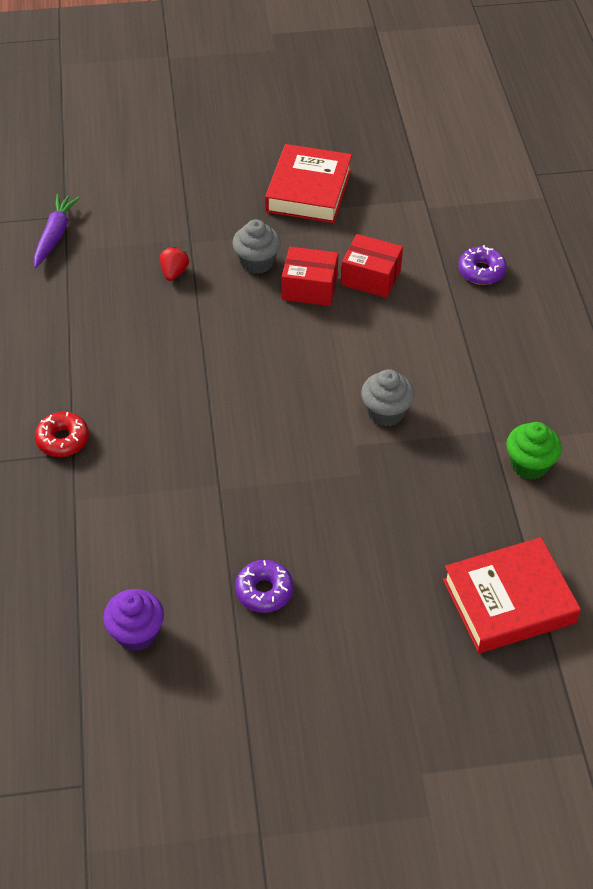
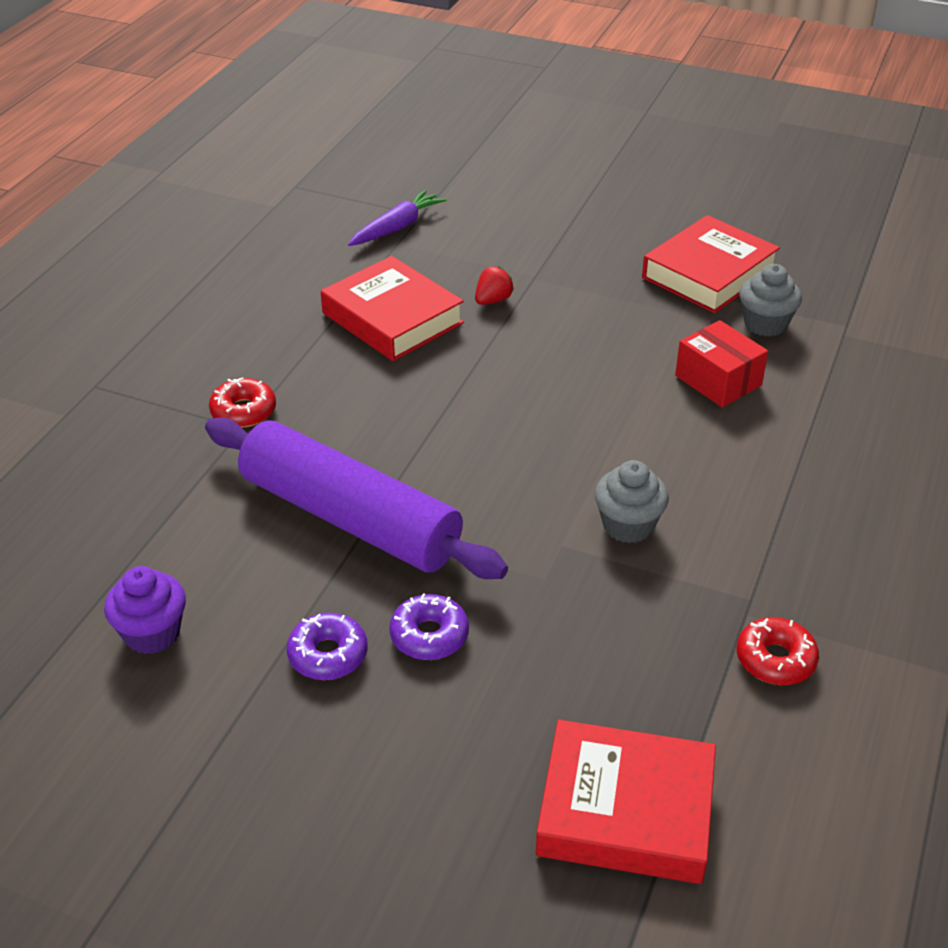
camera: 30 degrees right, 10 degrees down
(112, 317) = (392, 318): none -> red book
(204, 488) = (350, 518): none -> purple rolling pin
(257, 262) = (593, 321): grey cupcake -> grey cupcake (765, 324)
(309, 288) = (635, 366): red box -> none
(481, 271) = (867, 422): purple donut -> purple donut (429, 635)
(529, 464) = (775, 659): green cupcake -> red donut

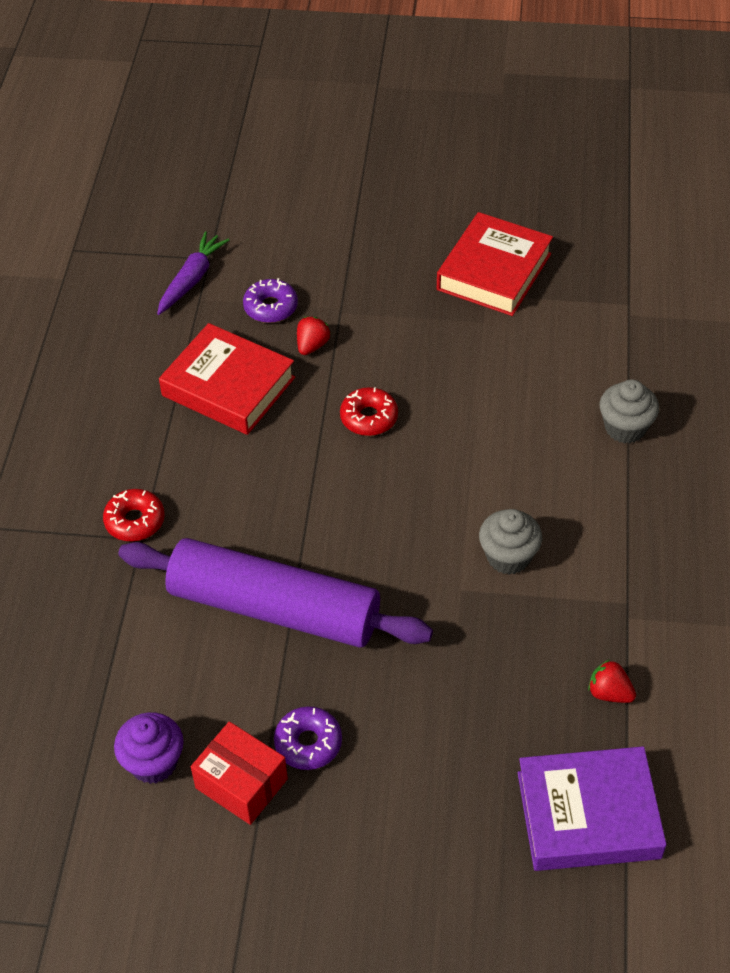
camera: 15 degrees left, 10 degrees up
(429, 635) = (384, 703): purple donut -> purple donut (271, 307)
(625, 811) = (588, 815): red book -> purple book
(697, 686) = (609, 693): none -> red strawberry
(718, 380) = (537, 389): red box -> red box (241, 783)
(765, 324) = (559, 318): grey cupcake -> grey cupcake (625, 428)
(775, 659) = (661, 653): red donut -> red donut (369, 418)

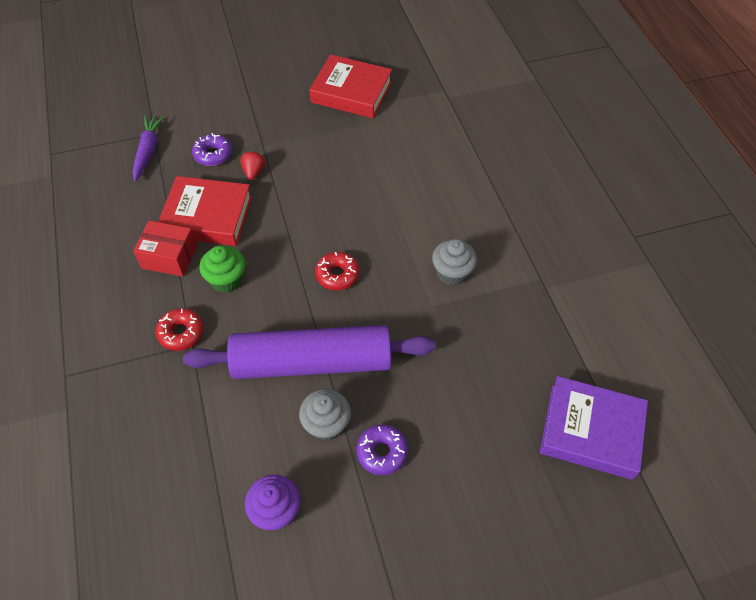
camera: 25 degrees left, 5 degrees up
(216, 474) = (226, 280): none -> green cupcake
(241, 783) = (348, 501): red box -> red box (169, 257)
(369, 418) = (315, 209): red donut -> red donut (337, 275)
(494, 272) = (351, 92): red book -> red book turned 75 degrees counterclockwise
(588, 815) = (591, 431): purple book -> purple book turned 45 degrees clockwise
(609, 693) = (561, 342): red strawberry -> none
(625, 428) = (482, 167): grey cupcake -> grey cupcake (326, 424)

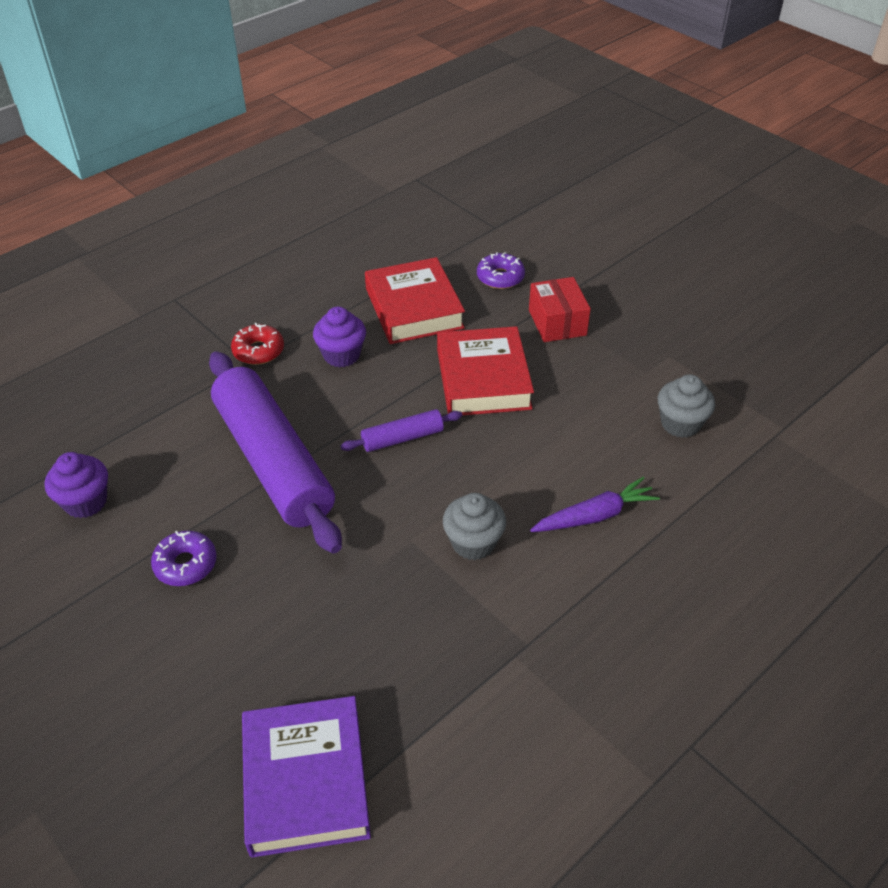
camera: 65 degrees right, 10 degrees down
(148, 151) = (469, 233): purple carrot -> purple carrot (595, 515)
(169, 257) = (344, 304): red box -> red box (557, 322)
(226, 280) = (341, 355): green cupcake -> purple cupcake
(254, 172) = (500, 316): red strawberry -> none
(326, 424) = (201, 503): grey cupcake -> grey cupcake (680, 424)
(337, 275) = (402, 438): red donut -> purple rolling pin
(351, 92) = (693, 344): red book -> red book (483, 379)

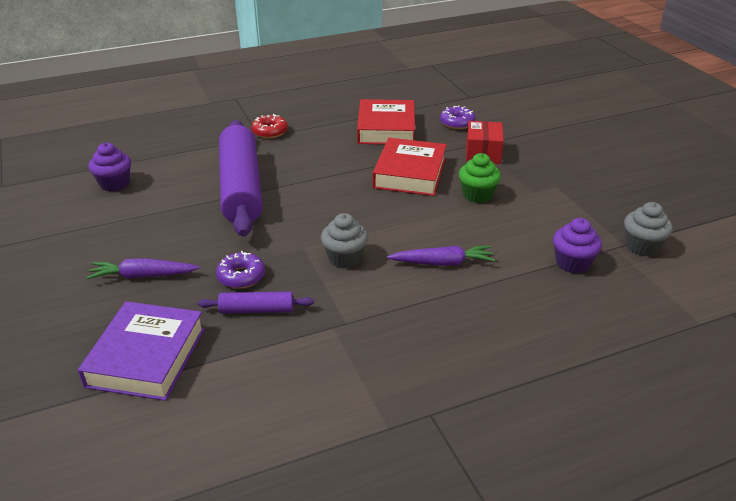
camera: 20 degrees right, 10 degrees down
(185, 564) = (151, 227): purple donut -> purple donut (241, 276)
(223, 651) = (143, 276): none -> purple carrot
(341, 355) = (321, 143): purple cupcake -> purple cupcake (572, 263)
(402, 438) = (333, 193): purple rolling pin -> purple rolling pin (257, 310)
(583, 394) = (477, 195): none -> green cupcake
(680, 424) = (541, 225): grey cupcake -> grey cupcake (642, 246)

